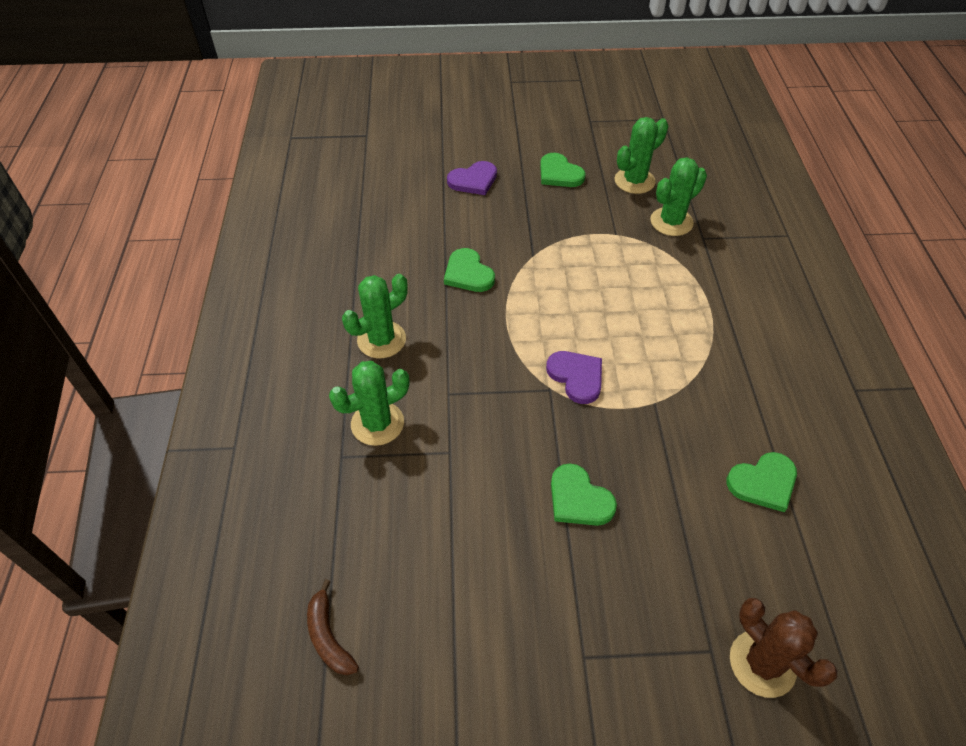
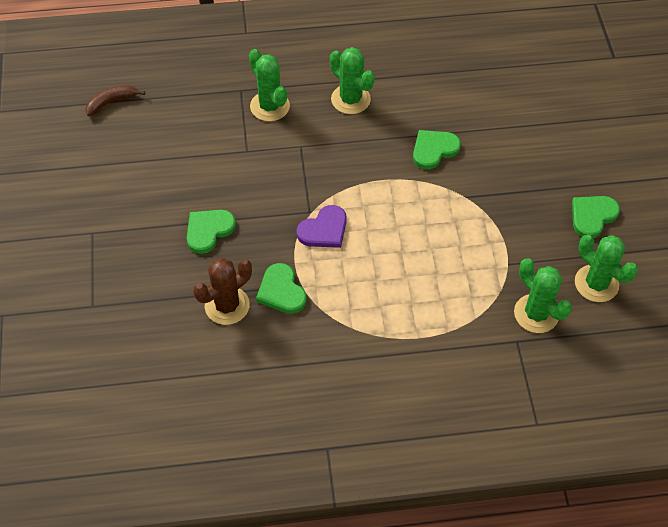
camera: 85 degrees right, 5 degrees up
(473, 180) = (564, 146): purple heart -> none
(762, 663) = (82, 336): brown cactus -> brown cactus (227, 305)
(763, 483) = (225, 356): green heart -> green heart (281, 291)

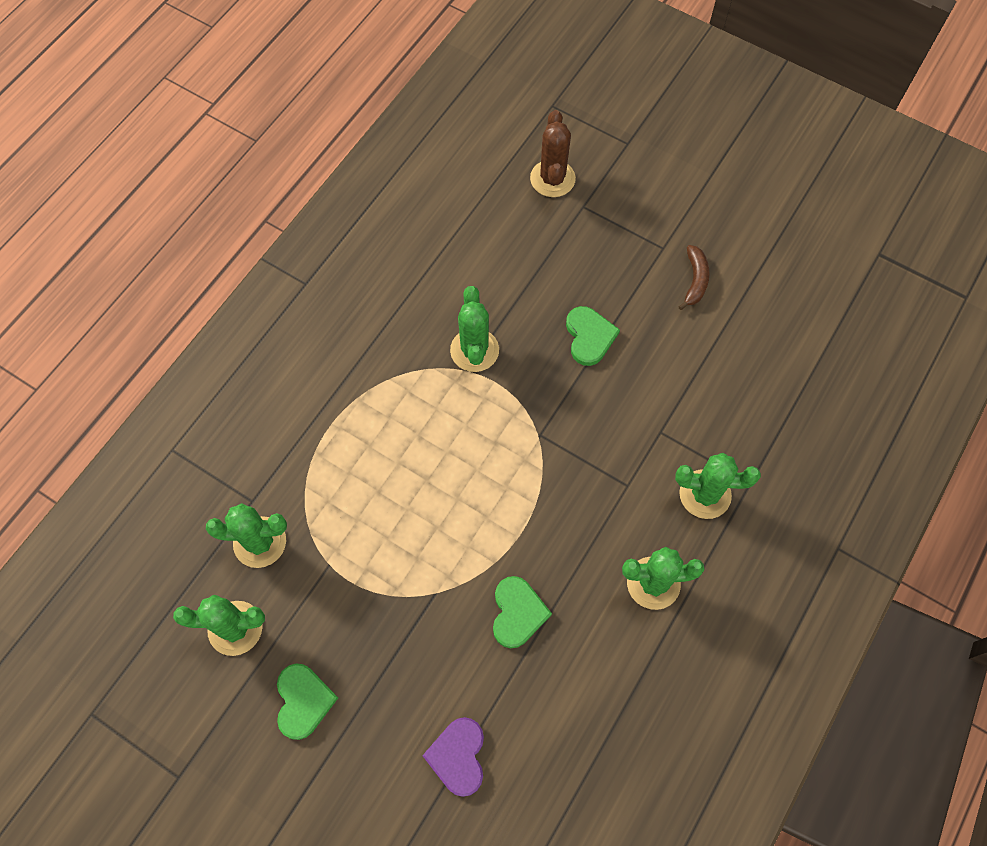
camera: 130 degrees right, 10 degrees up
(112, 102) = (821, 354): brown banana -> brown banana (695, 280)
(227, 305) = (497, 300): brown cactus -> brown cactus (552, 179)
(281, 291) = (474, 350): green heart -> green cactus
(324, 230) = (508, 431): purple heart -> purple heart (458, 756)

